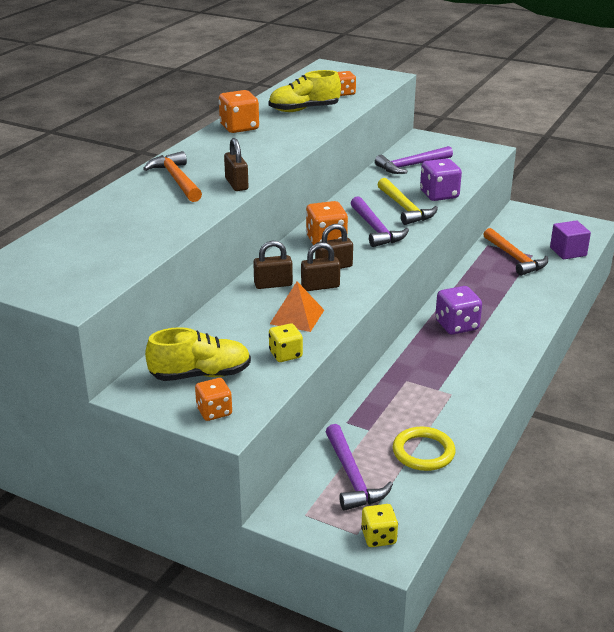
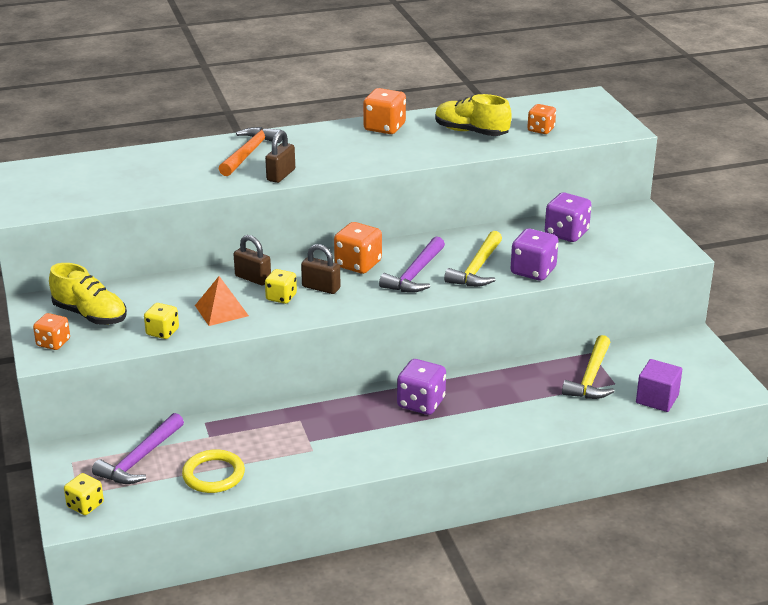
camera: 45 degrees right, 0 degrees up
(320, 286) = (281, 297): brown padlock -> yellow dice
(411, 166) = (566, 233): purple hammer -> purple dice
(515, 258) = (591, 377): orange hammer -> yellow hammer

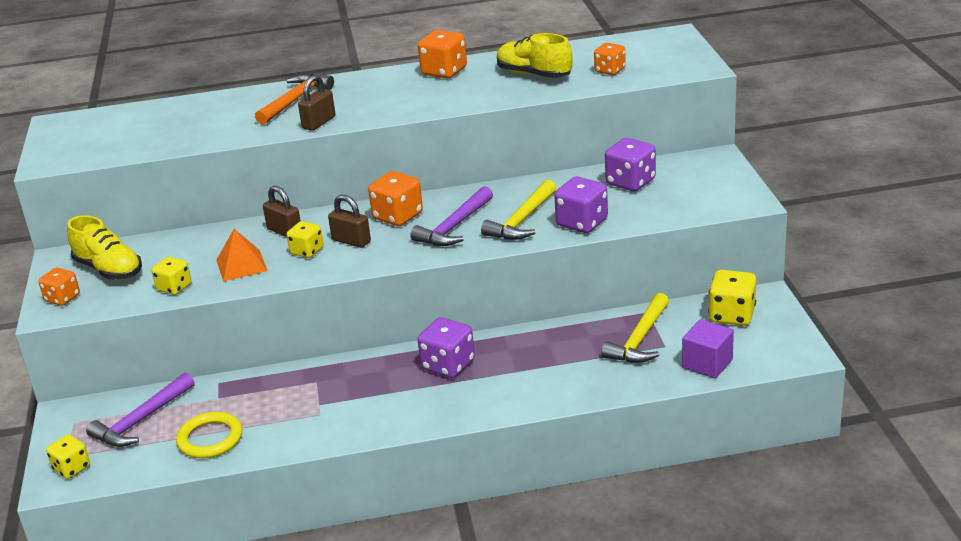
camera: 10 degrees right, 0 degrees up
(667, 355) = (732, 315): none -> yellow dice

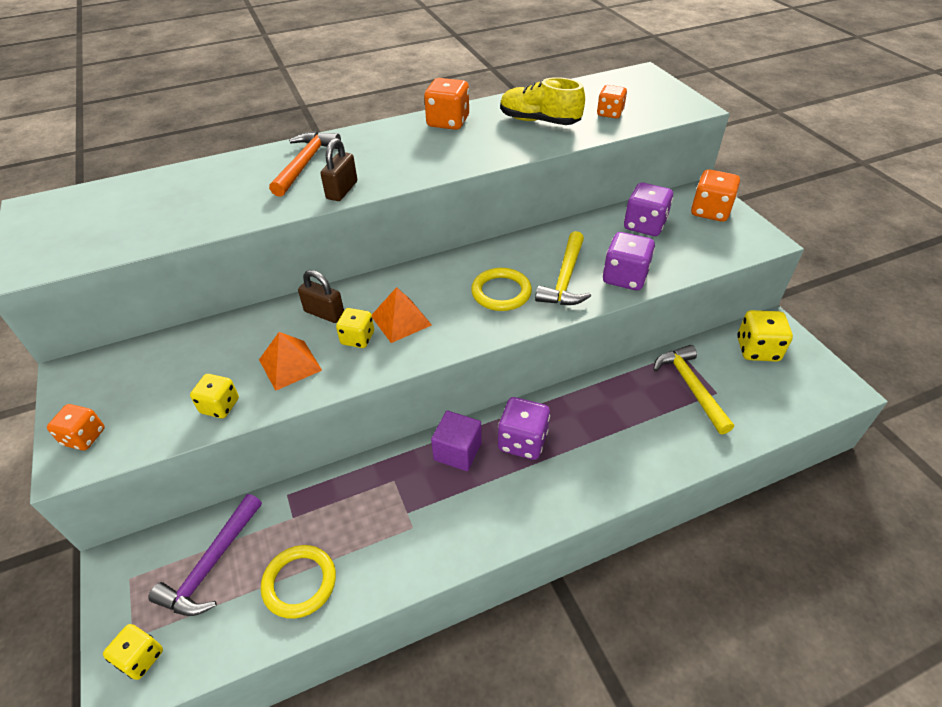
camera: 15 degrees left, 15 degrees up
(109, 270) = (134, 386): yellow shoe -> none
(351, 241) = (401, 320): brown padlock -> orange pyramid
(398, 216) = (437, 283): orange dice -> orange dice (710, 211)
(454, 227) = (501, 292): purple hammer -> yellow ring
(640, 339) = (690, 387): yellow hammer -> yellow hammer turned 150 degrees clockwise
(707, 364) = (766, 411): purple cube -> purple cube (457, 451)

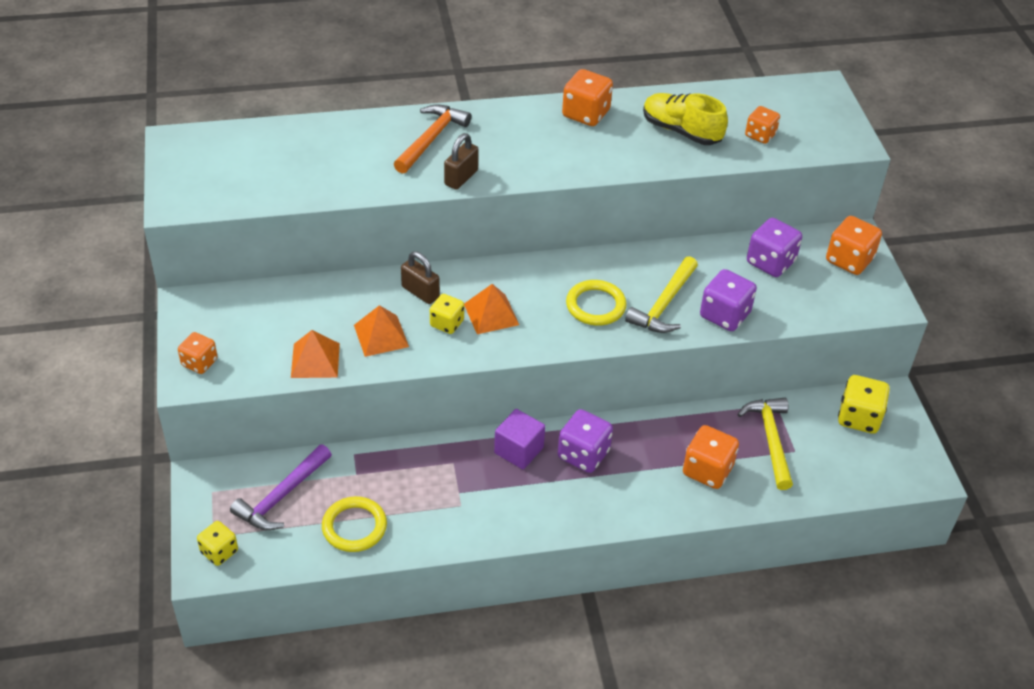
camera: 10 degrees right, 0 degrees up
(220, 406) = (315, 360): yellow dice -> orange pyramid
(646, 430) = (707, 470): none -> orange dice

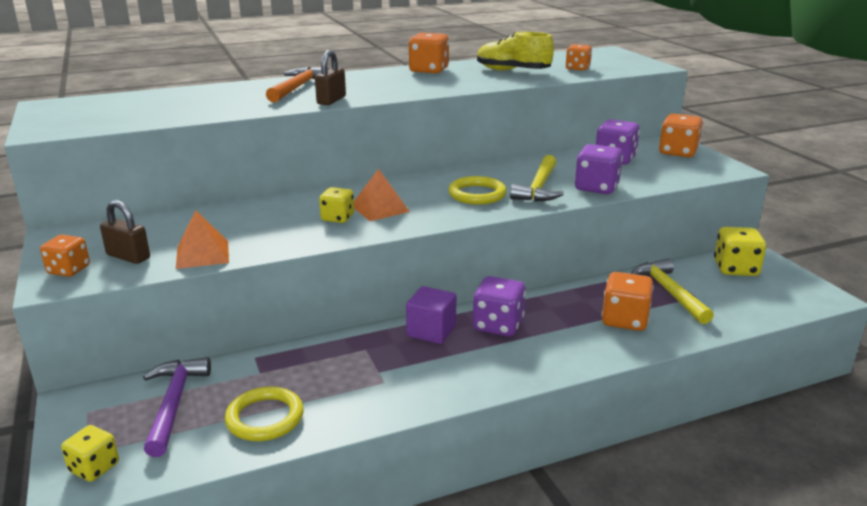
camera: 10 degrees left, 20 degrees down
(282, 496) = (174, 403): purple hammer -> purple hammer turned 150 degrees clockwise
(381, 336) = (271, 232): orange pyramid -> none
(420, 292) = (305, 203): brown padlock -> brown padlock (128, 256)

